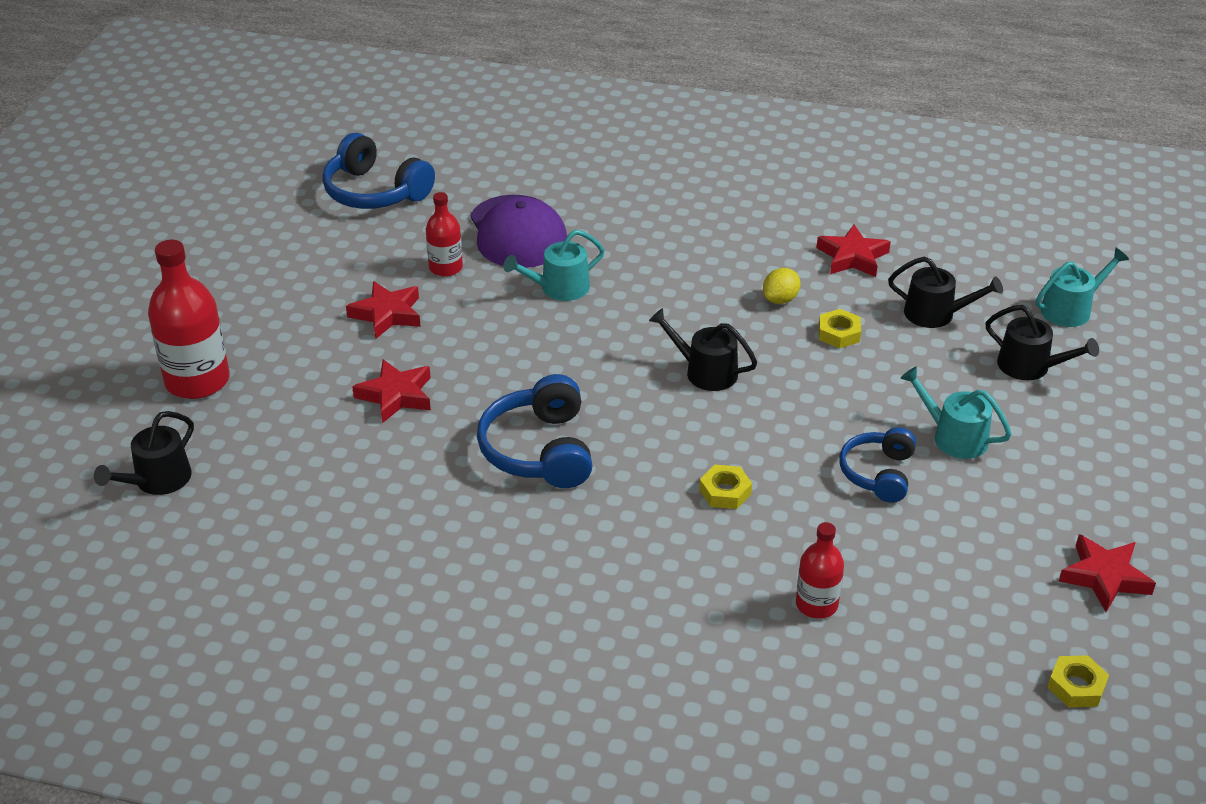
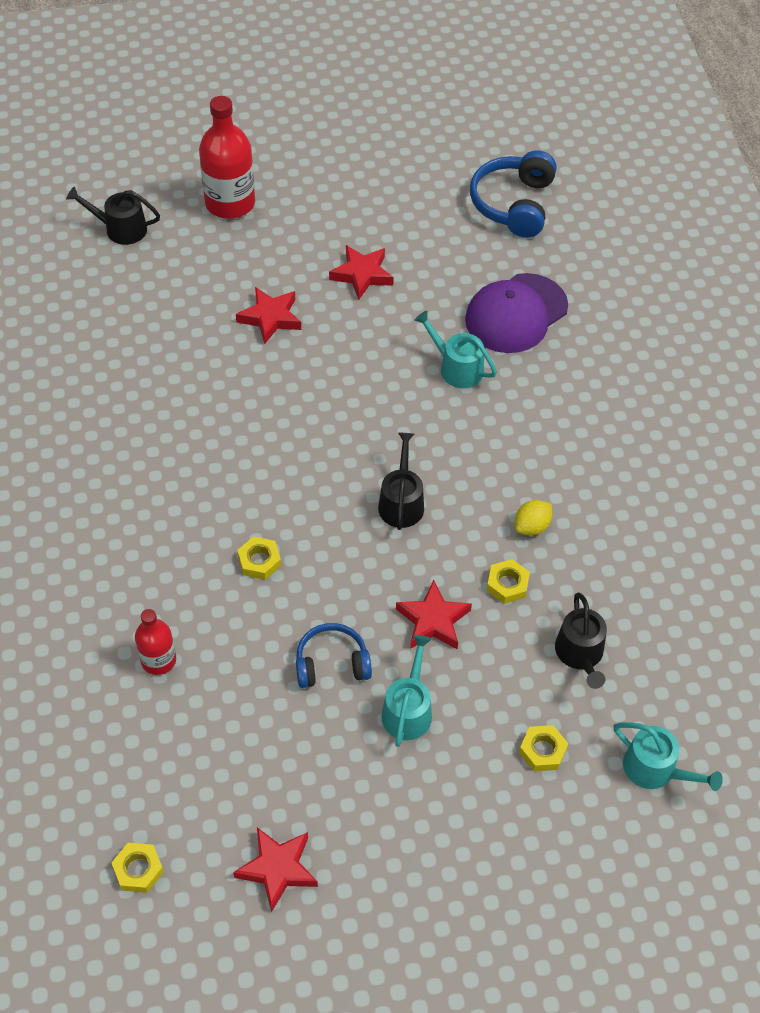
camera: 65 degrees right, 15 degrees up
(446, 268) = (441, 286): red bottle -> none
(539, 450) = (251, 426): blue headphones -> none
(780, 299) = (531, 526): yellow lemon -> yellow lemon turned 60 degrees counterclockwise
(852, 257) = (630, 564): red star -> red star (433, 620)
(1030, 366) = (542, 751): black watering can -> yellow nut

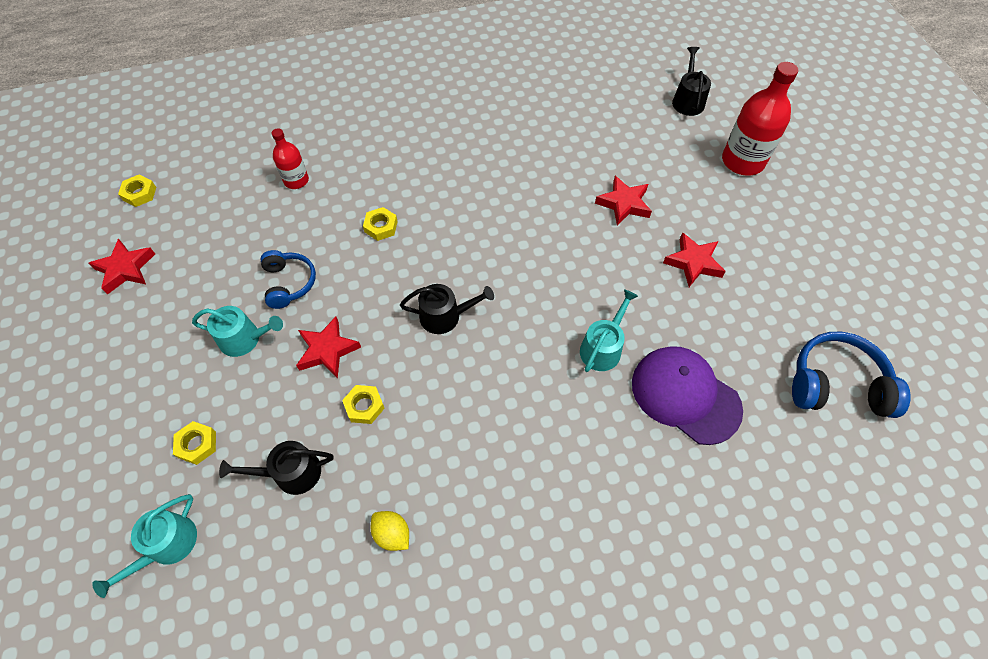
camera: 85 degrees right, 5 degrees up
(531, 526) = (428, 424): yellow lemon -> yellow lemon (392, 534)

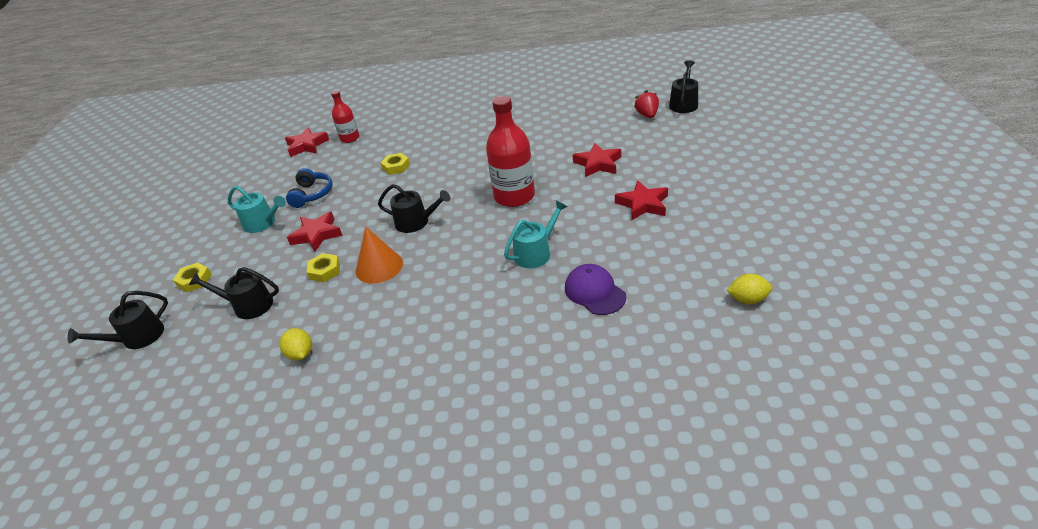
camera: 20 degrees right, 20 degrees down
(125, 269) = (208, 179): red star -> red star (307, 145)
(139, 193) = (242, 140): yellow nut -> none
(167, 546) = (138, 338): turquoise watering can -> black watering can
(429, 391) = (379, 267): none -> orange cone
(653, 121) = (647, 115): none -> red strawberry
(685, 395) = (594, 292): purple cap -> purple cap, size x0.64
(742, 161) = (717, 142): red bottle -> red bottle (514, 196)
(836, 384) = (747, 299): blue headphones -> yellow lemon

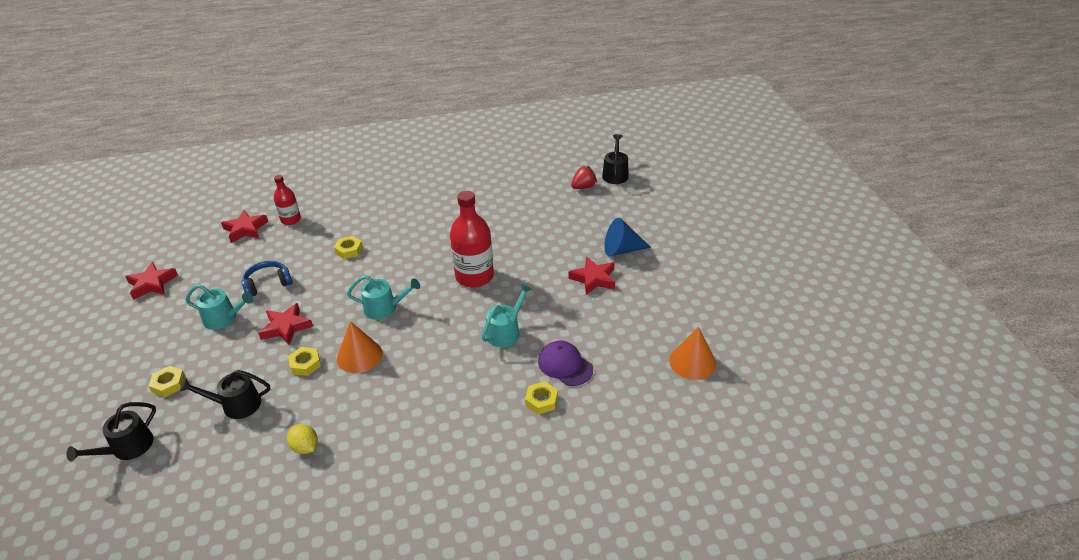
camera: 15 degrees left, 0 degrees up
(312, 194) = (268, 284): blue headphones -> blue headphones turned 105 degrees counterclockwise
(416, 222) = (384, 308): black watering can -> turquoise watering can
(560, 328) = (541, 400): none -> yellow nut
(598, 164) = (546, 239): red star -> red star (152, 284)
(647, 115) = (583, 187): red strawberry -> red strawberry turned 75 degrees clockwise
(679, 177) = (622, 250): none -> blue cone
(747, 299) = (692, 362): yellow lemon -> orange cone

